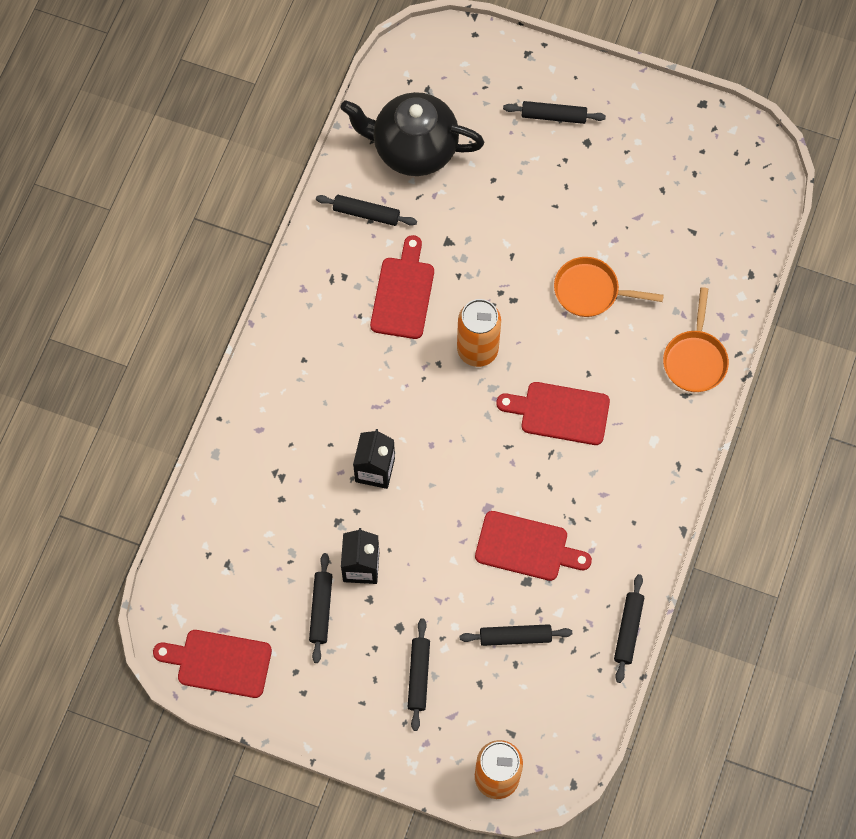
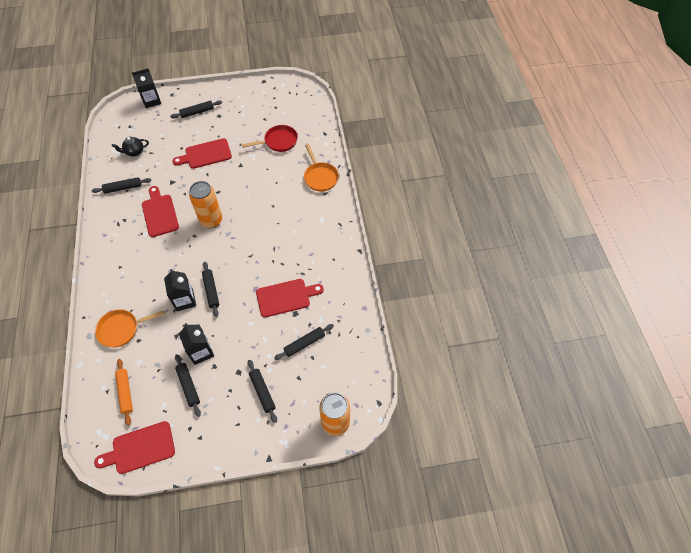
camera: 30 degrees left, 10 degrees down
(232, 571) = (125, 393): none -> orange rolling pin
(413, 149) = (134, 152): black teapot -> black teapot, size x0.44
(487, 51) = (151, 101): none -> black carton
(560, 413) = (268, 228): red cutting board -> red cutting board (205, 154)
(591, 291) = (254, 172): orange pan -> orange pan (122, 329)
(628, 630) = (360, 310): black rolling pin -> black rolling pin (211, 291)
(662, 251) = (278, 141): none -> red pan

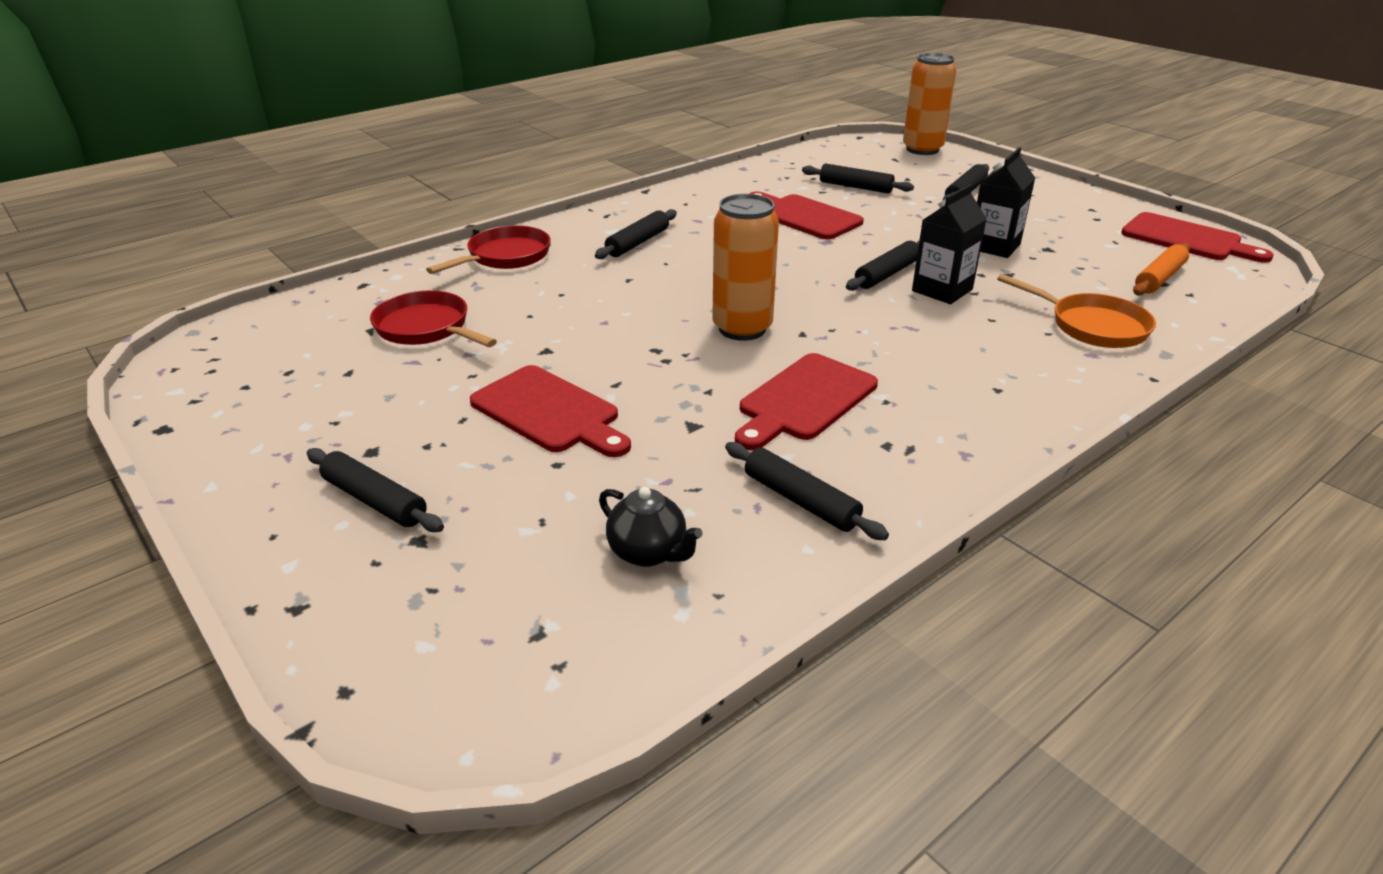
camera: 120 degrees left, 25 degrees down
(151, 101) = (358, 647): black carton -> none
(188, 386) = (1053, 237): black rolling pin -> black rolling pin (637, 243)
(320, 177) = (505, 257): orange pan -> red pan

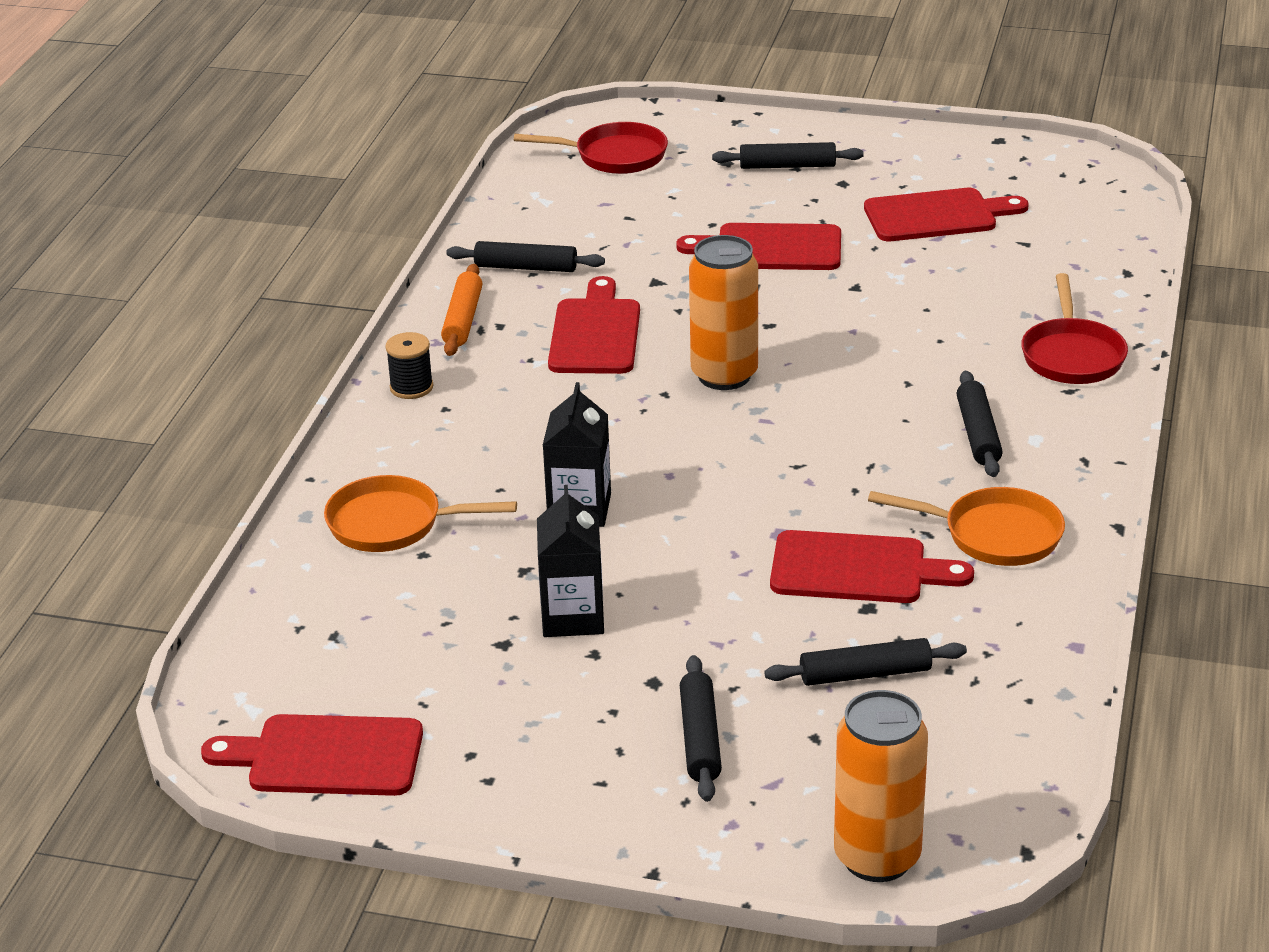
camera: 145 degrees right, 0 degrees up
(374, 379) = (937, 216): none -> red cutting board
(426, 328) = (985, 263): red pan -> red pan (614, 156)
(649, 553) = (587, 208): black teapot -> none
(710, 206) = (994, 535): none -> orange pan
(887, 274) = (658, 508): black rolling pin -> none
(1019, 419) = (411, 387): none -> black spool
(1159, 278) = (343, 643): orange rolling pin -> orange rolling pin (463, 319)

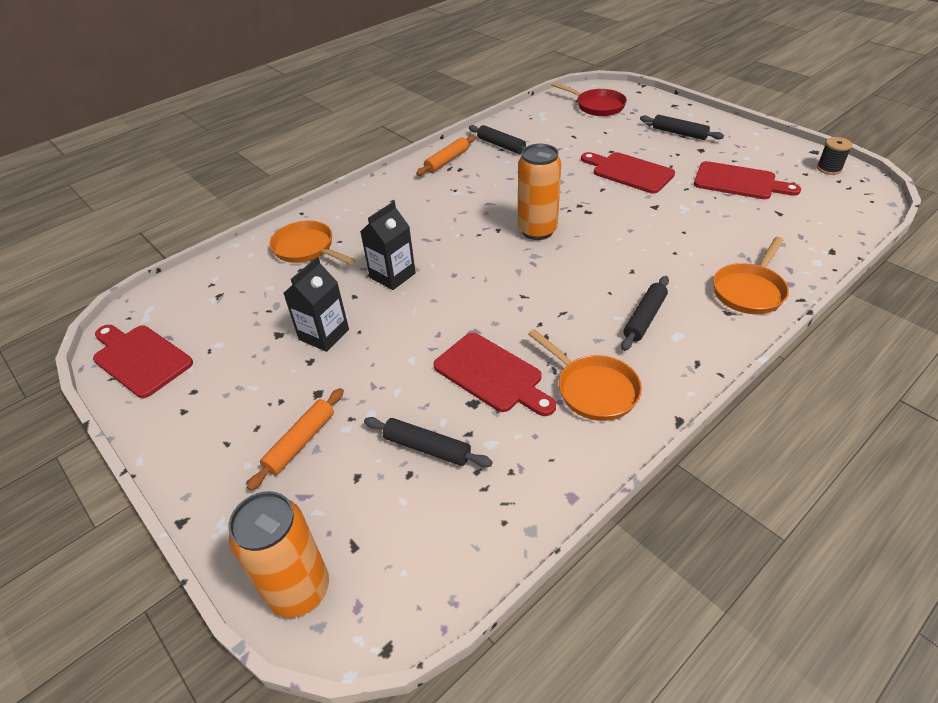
camera: 35 degrees right, 10 degrees up
(411, 387) = (390, 185): black spool -> black spool (829, 169)
(595, 333) = (498, 187): red cutting board -> none
(700, 738) = (300, 442): black rolling pin -> orange rolling pin
(1072, 355) = (749, 291): red pan -> orange pan

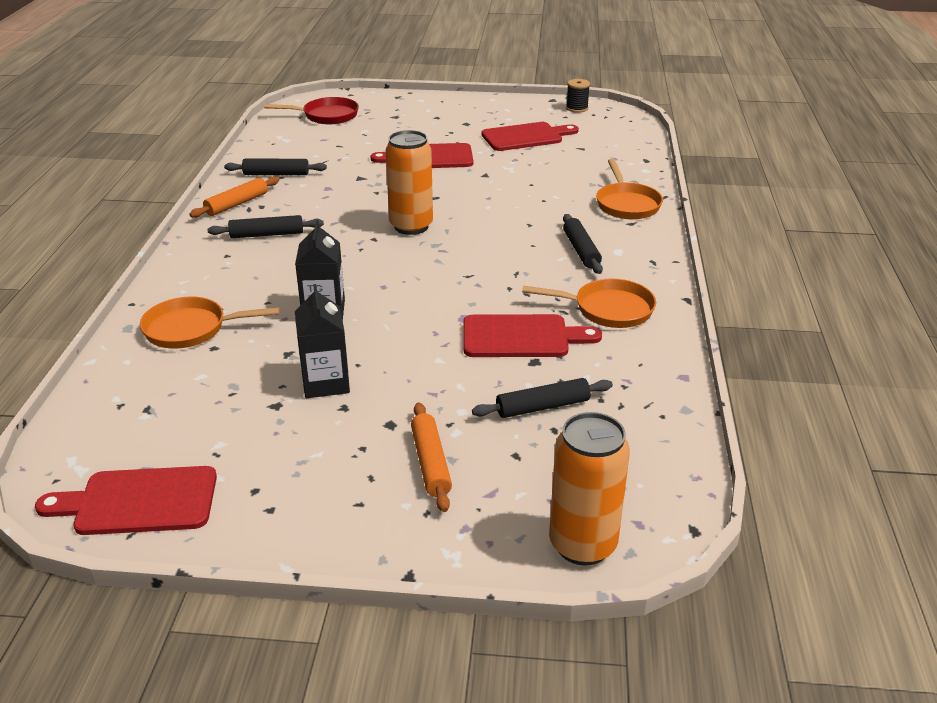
camera: 45 degrees left, 10 degrees down
(447, 161) = (237, 204): orange rolling pin -> orange rolling pin turned 45 degrees clockwise
(679, 133) = (431, 116): black rolling pin -> black rolling pin (267, 234)

